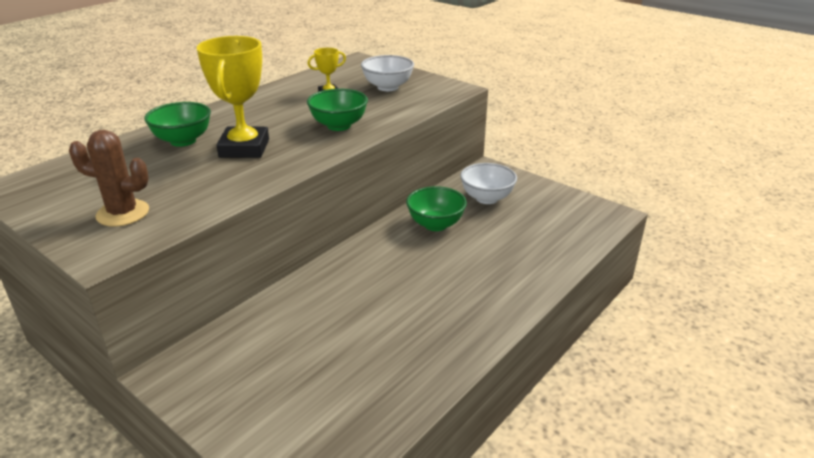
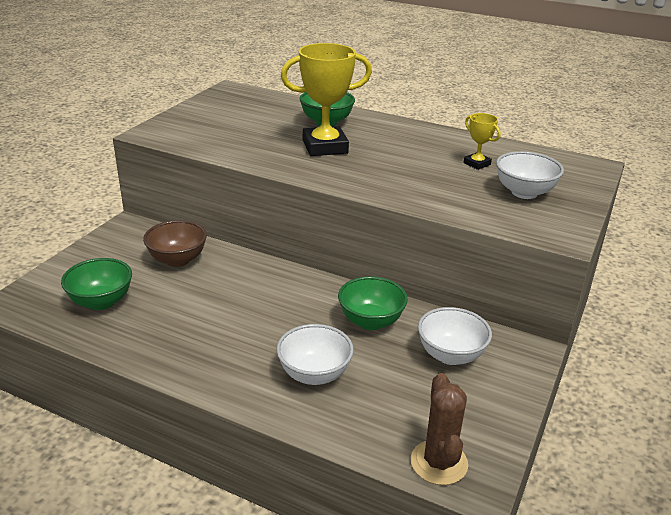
camera: 75 degrees right, 0 degrees up
(123, 213) = (203, 127): brown cactus -> brown cactus (439, 462)
(279, 331) = (177, 260): none -> brown bowl
(339, 126) = (399, 179): green bowl -> green bowl (101, 302)
(498, 261) = (314, 374): none -> white bowl

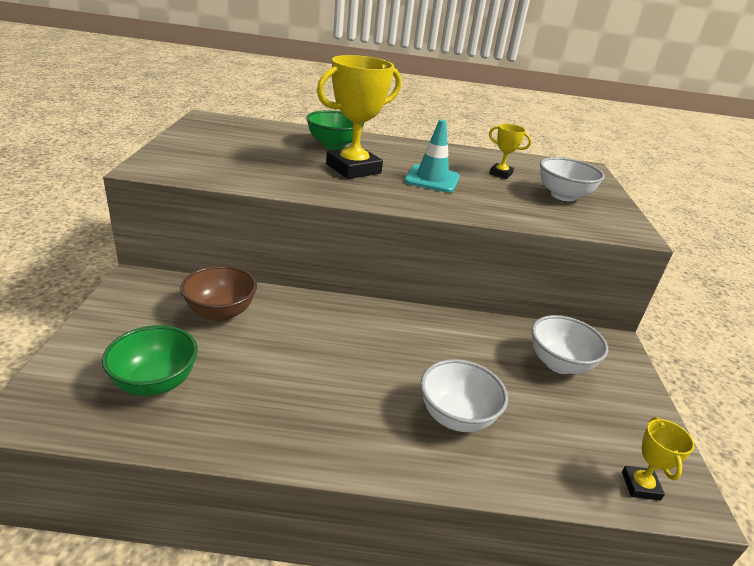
camera: 25 degrees left, 0 degrees up
(371, 321) = (465, 344): green bowl -> none
(394, 163) = (432, 179): none -> turquoise traffic cone
(439, 462) = (640, 486): brown cactus -> yellow trophy

